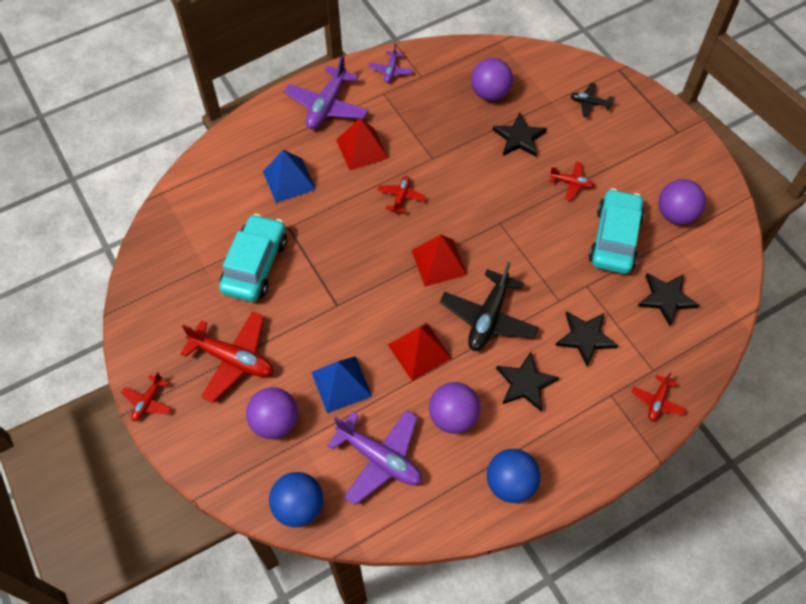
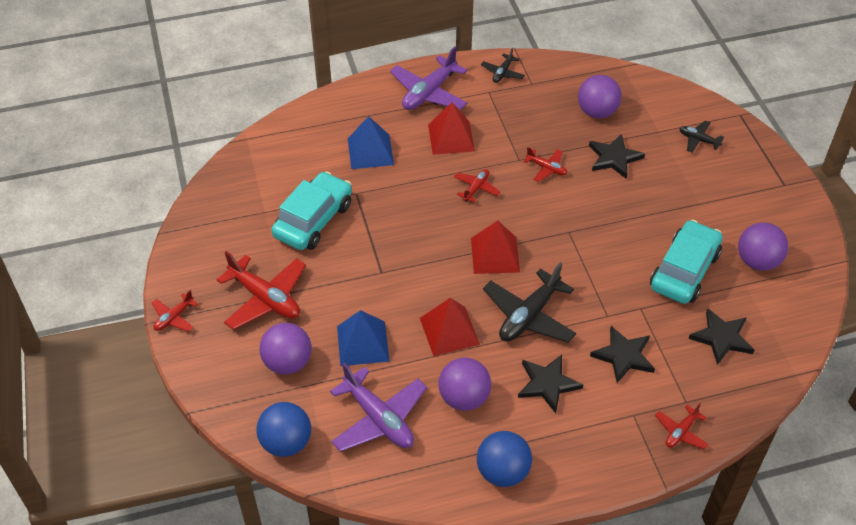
camera: 15 degrees right, 10 degrees down
(391, 71) = (502, 73): purple plane -> black plane
(571, 183) = (655, 210): red plane -> red plane (546, 168)

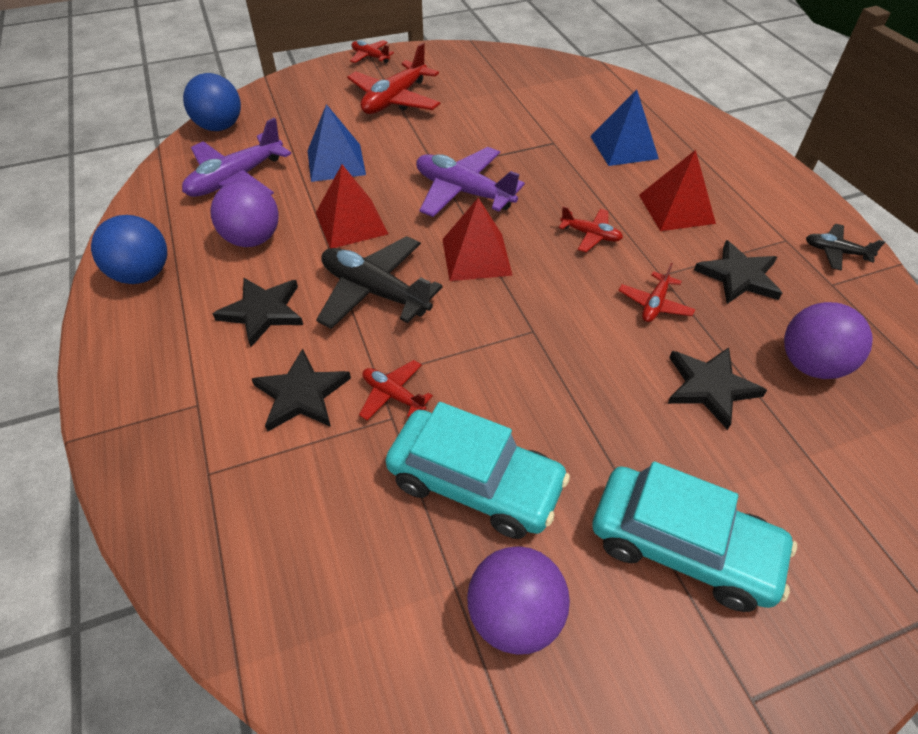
camera: 85 degrees right, 0 degrees up
(288, 362) = (314, 119): purple ball -> none
(313, 220) = (505, 118): turquoise car -> turquoise car (682, 546)
(429, 93) = (751, 185): purple plane -> purple plane (463, 192)
(681, 432) = (154, 463): red plane -> red plane (393, 395)
(698, 140) = (815, 523): black plane -> none
(722, 338) = (329, 535): black star -> black star (738, 276)

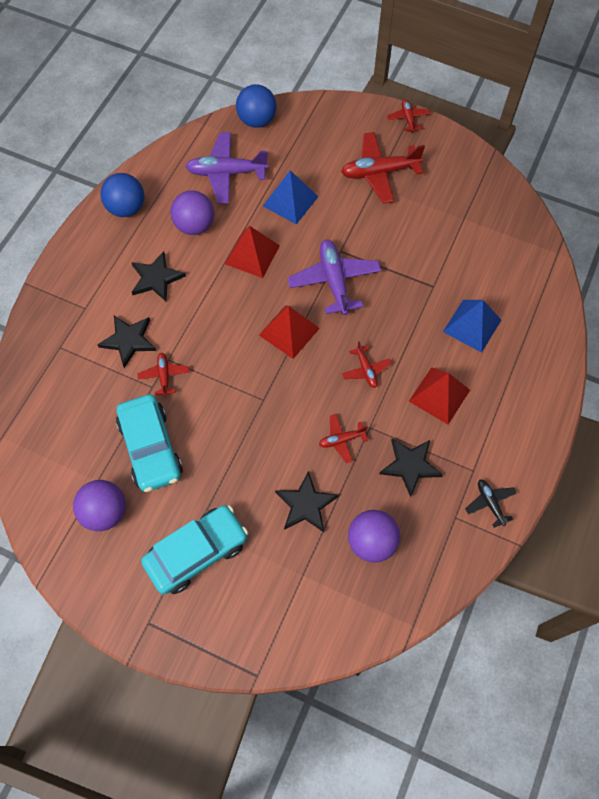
camera: 45 degrees right, 15 degrees up
(374, 291) = (217, 310): black plane -> none
(682, 546) = (197, 552): turquoise car -> turquoise car turned 105 degrees counterclockwise

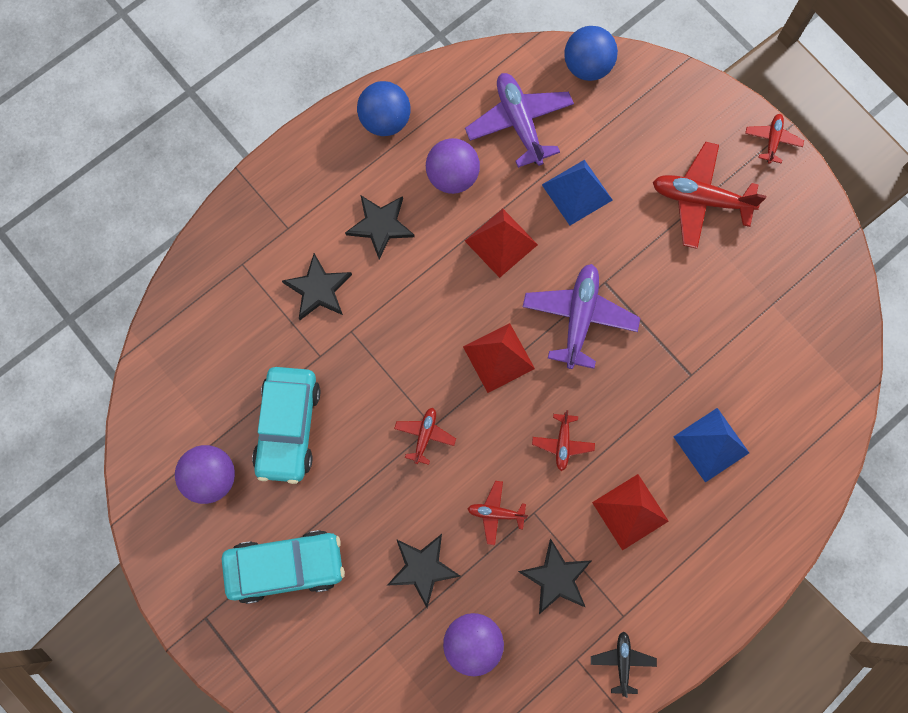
camera: 25 degrees right, 10 degrees up
(164, 376) = (338, 349): red plane -> red plane (425, 435)
(226, 173) = (519, 123): purple plane -> purple plane turned 45 degrees clockwise

